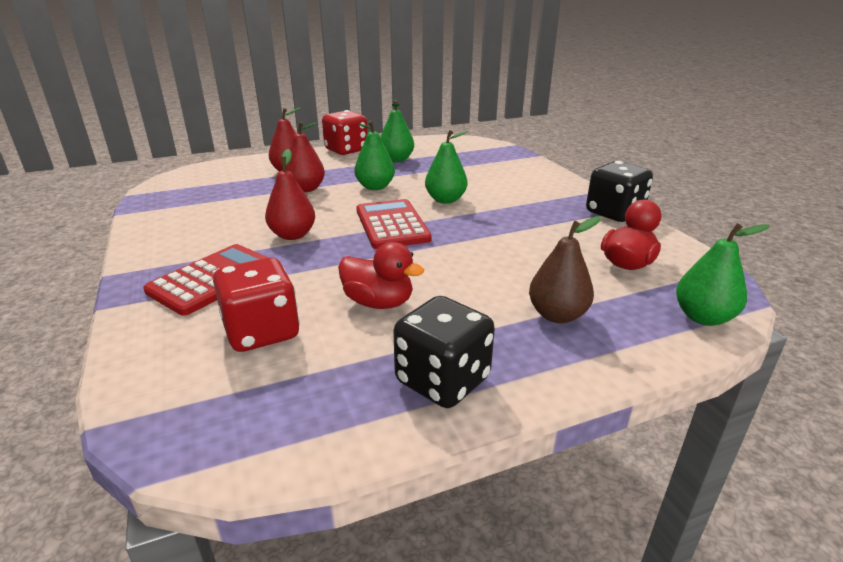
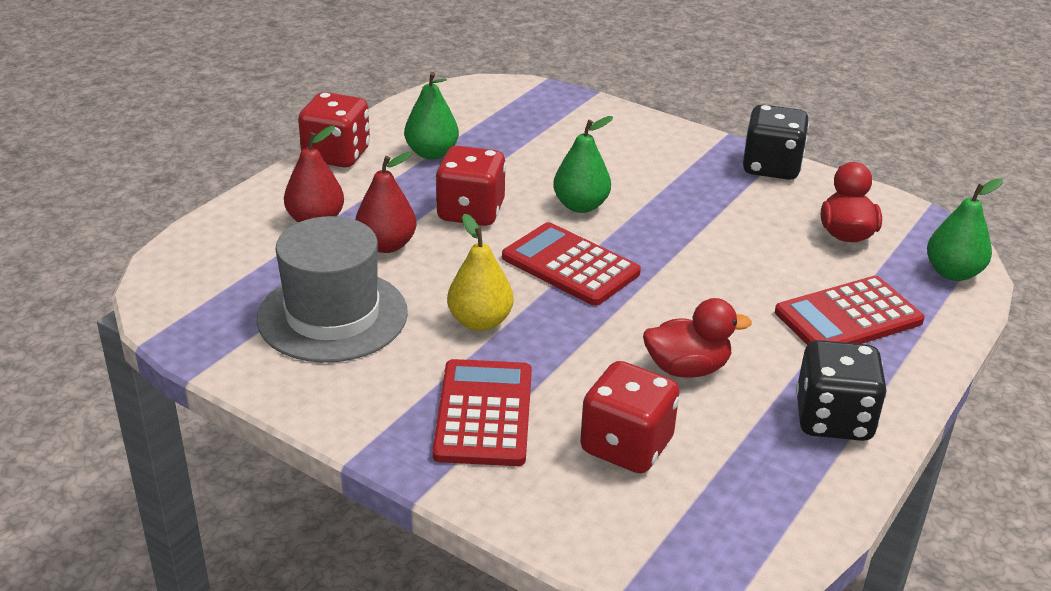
camera: 35 degrees left, 5 degrees up
(225, 209) = (332, 316): none -> grey hat
(293, 235) = (480, 322): red pear -> yellow pear
(375, 187) = (471, 212): green pear -> red dice
(557, 315) = (848, 317): brown pear -> red calculator

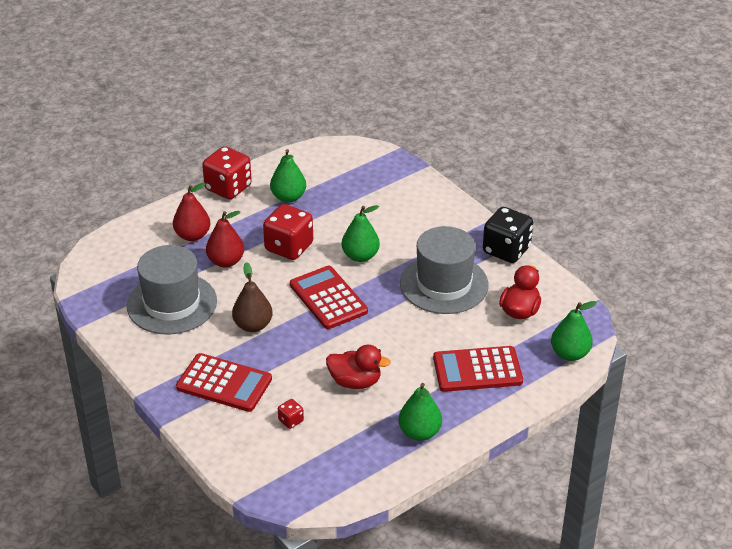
camera: 20 degrees right, 5 degrees up
(480, 322) = (253, 325): yellow pear -> brown pear
(484, 413) = (224, 383): red calculator -> red calculator turned 90 degrees clockwise
(626, 446) = (291, 420): red dice -> red dice, size x0.45
(720, 220) = (444, 284): none -> grey hat
(833, 419) = (419, 432): black dice -> green pear

